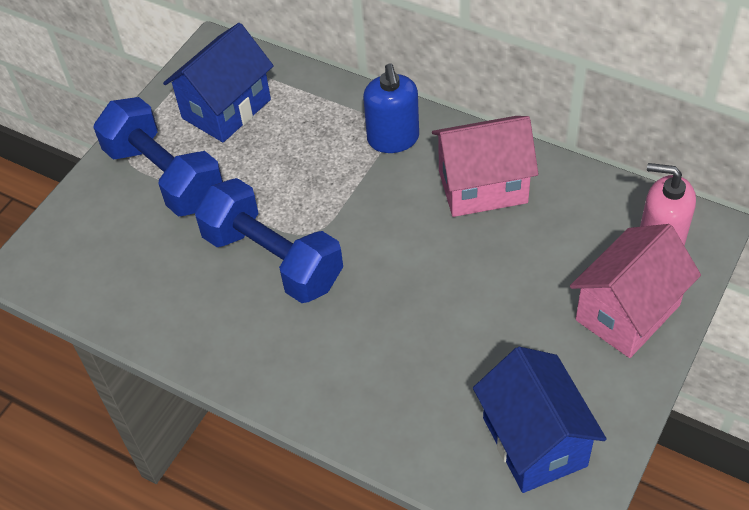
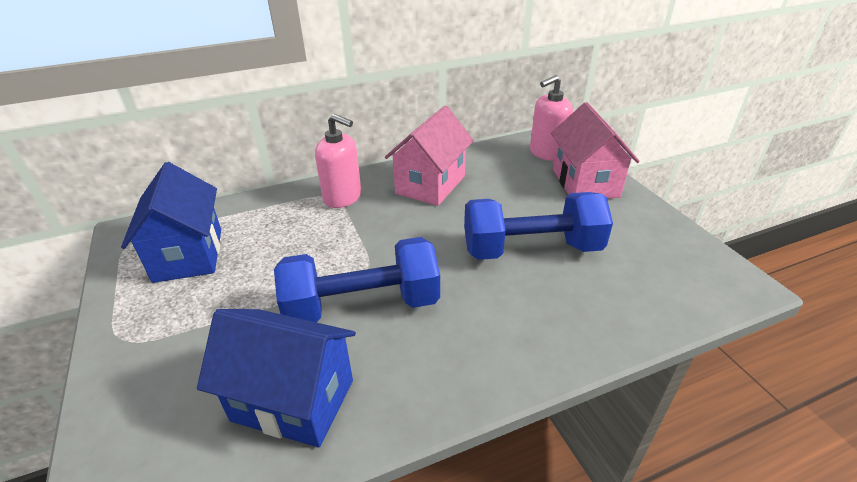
camera: 55 degrees left, 15 degrees down
(165, 176) = (186, 326): blue dumbbell -> blue dumbbell (531, 249)
(393, 139) = (343, 197): blue soap dispenser -> pink soap dispenser
(534, 441) = (660, 262): blue house -> blue house (293, 400)

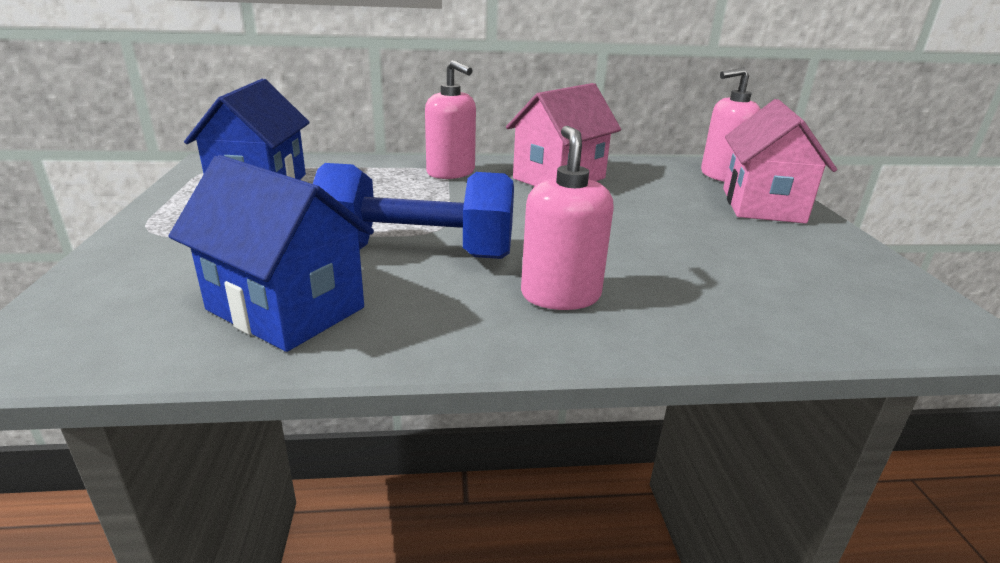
camera: 15 degrees right, 10 degrees down
(486, 324) = (560, 295): none -> pink soap dispenser
(531, 249) = (657, 245): blue dumbbell -> none

